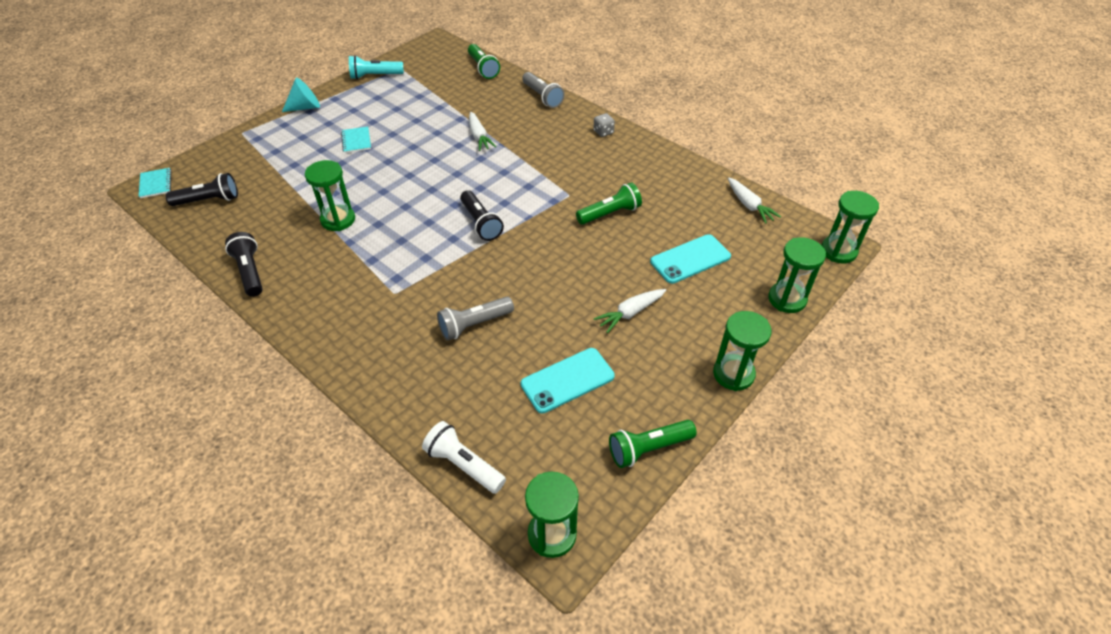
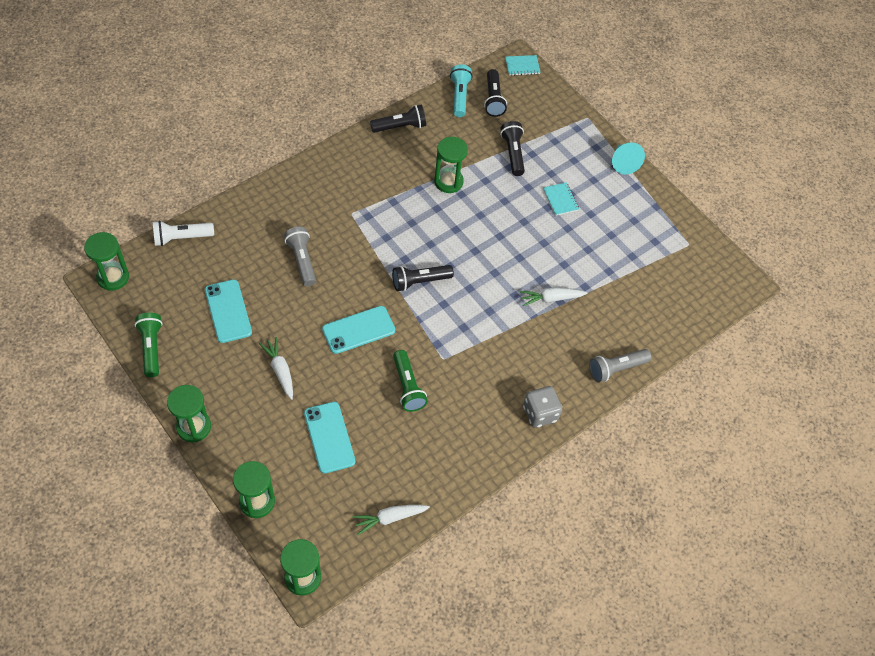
camera: 95 degrees right, 10 degrees up
(293, 177) = (513, 153): none -> black flashlight
(356, 141) = (560, 200): turquoise notebook -> turquoise notebook turned 75 degrees clockwise
(375, 76) = (675, 221): turquoise flashlight -> turquoise flashlight (459, 96)
(463, 465) = (181, 238): white flashlight -> white flashlight turned 150 degrees counterclockwise
(483, 68) = (682, 321): green flashlight -> none
(556, 259) = (358, 330): none -> turquoise phone
(603, 132) = (540, 413): grey dice -> grey dice, size x1.66

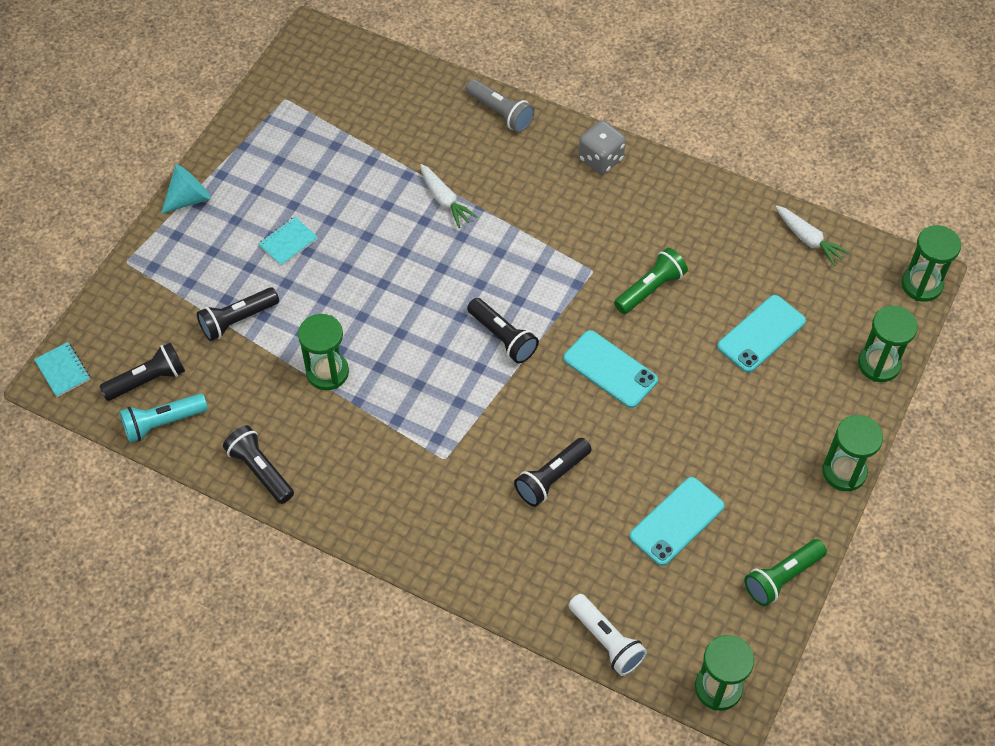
camera: 110 degrees left, 0 degrees up
(280, 370) = (716, 422): white carrot -> none
(302, 260) = (551, 478): grey flashlight -> black flashlight

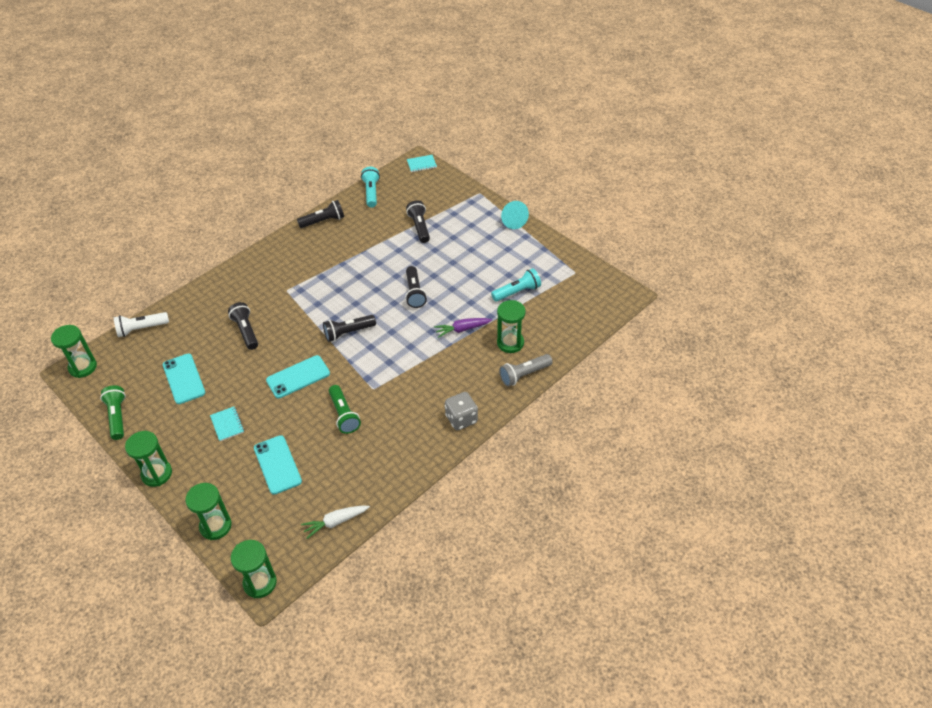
camera: 110 degrees right, 10 degrees down
(148, 380) = (400, 191): black flashlight -> black flashlight (414, 293)
(288, 242) = (463, 255): turquoise notebook -> turquoise notebook (227, 424)
(327, 372) = (367, 255): green hourglass -> green hourglass (510, 343)
(347, 156) = (517, 292): none -> turquoise flashlight
(444, 200) = (462, 329): white carrot -> purple carrot

